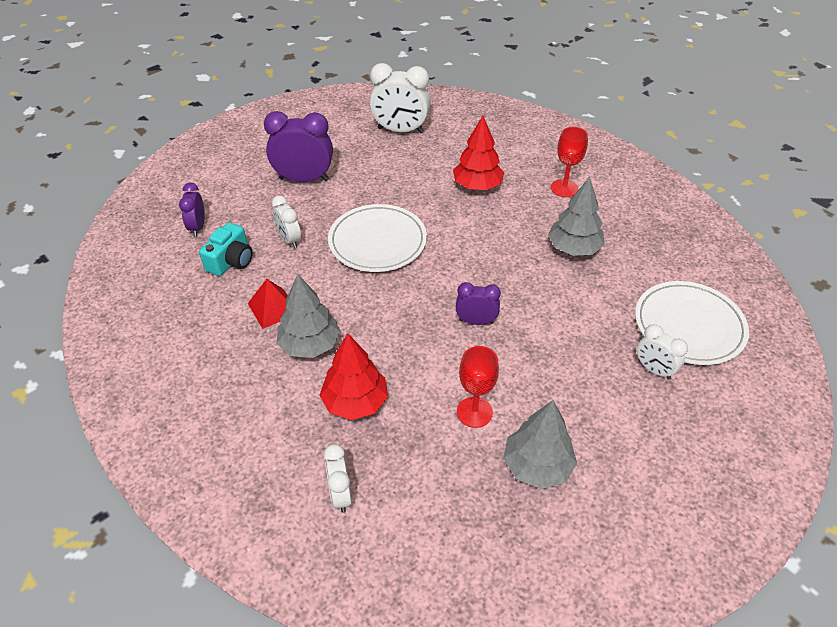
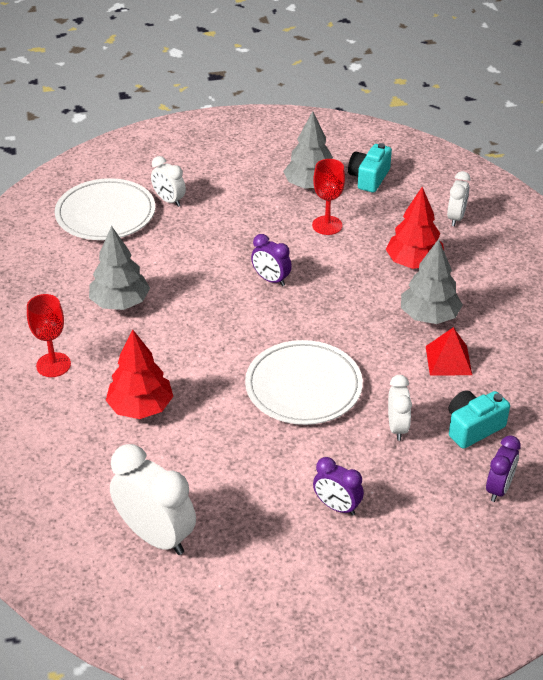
camera: 150 degrees left, 5 degrees down
(304, 179) = (337, 506): purple clock -> purple clock, size x0.57
(480, 516) = (369, 178): none -> turquoise camera
(654, 369) = (169, 200): white clock -> white clock turned 150 degrees clockwise

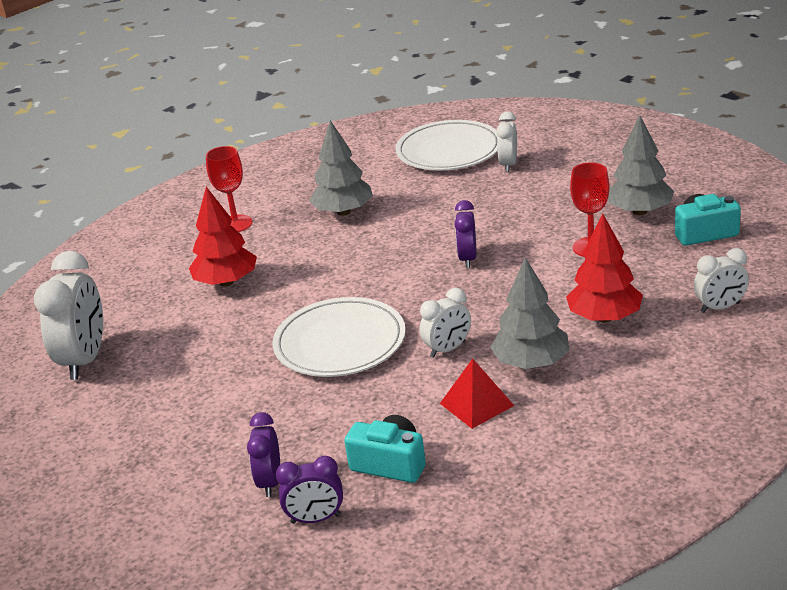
camera: 60 degrees right, 10 degrees down
(337, 506) = (199, 432): purple clock -> purple clock (270, 482)
(397, 427) = (340, 418): white clock -> white clock (448, 349)

